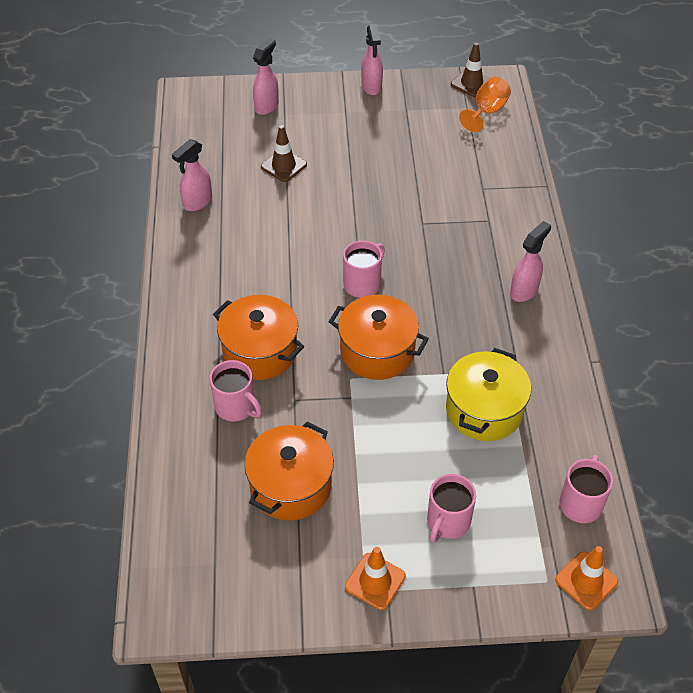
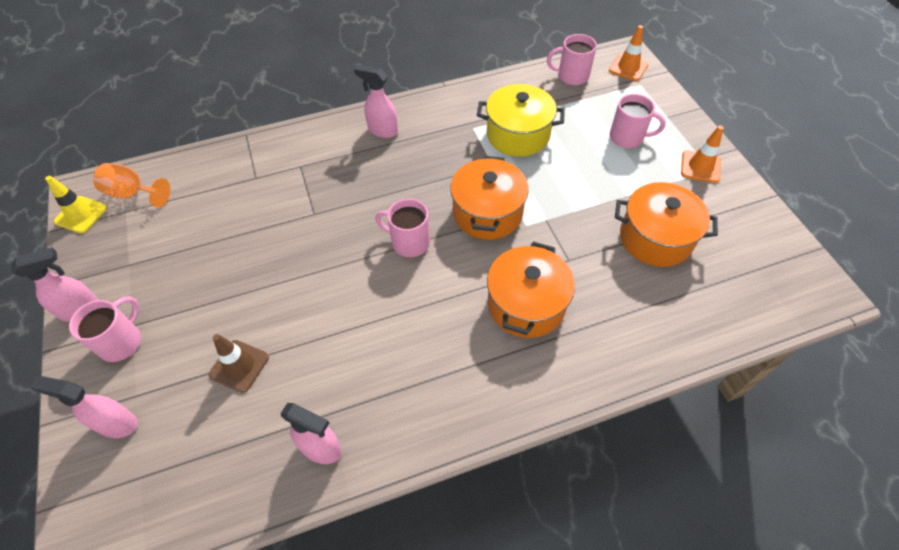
camera: 105 degrees left, 5 degrees up
(236, 407) = (599, 304): pink mug -> pink mug (122, 342)
(471, 83) = (81, 215): brown traffic cone -> yellow traffic cone

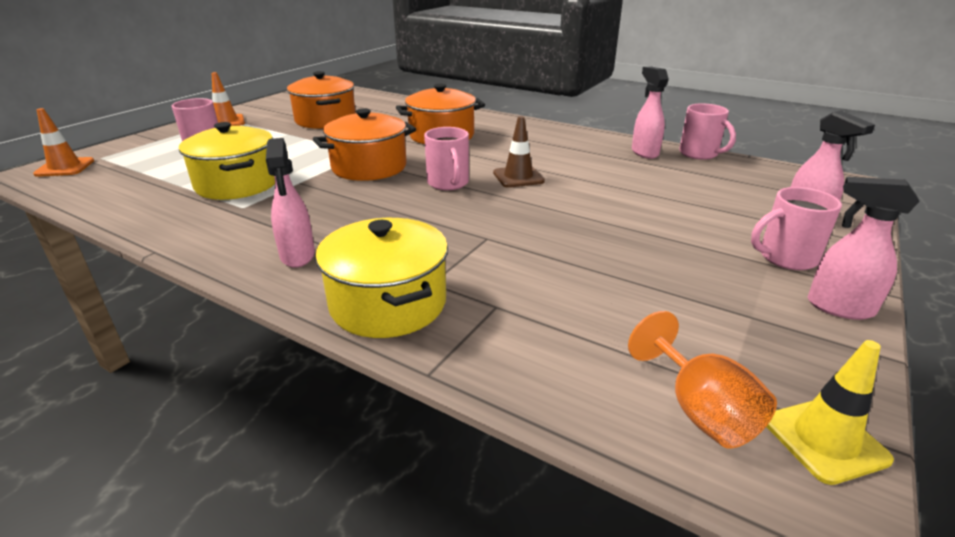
camera: 130 degrees left, 25 degrees down
(239, 366) = (670, 197): brown traffic cone -> brown traffic cone (518, 177)
(302, 144) = (388, 303): none -> yellow pot
(571, 76) = (95, 187): pink mug -> pink mug (699, 154)

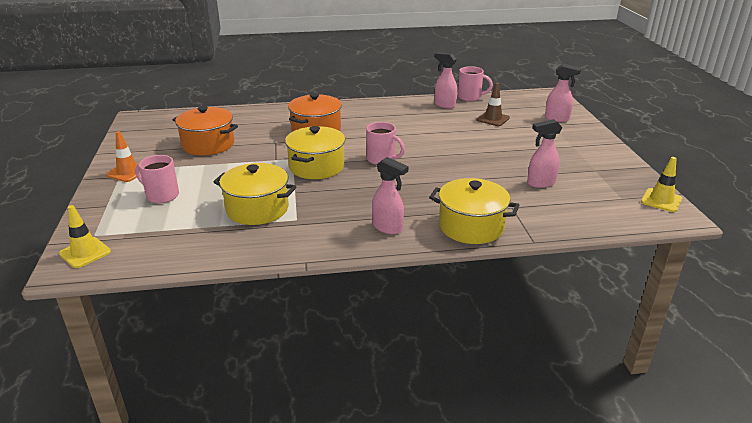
camera: 40 degrees left, 0 degrees up
(65, 167) = (85, 253): orange traffic cone -> yellow traffic cone
(369, 167) = (316, 167): orange pot -> yellow pot
(518, 177) = (410, 142): brown traffic cone -> brown traffic cone (493, 119)
(699, 410) = (623, 209): orange goblet -> none
(785, 258) = (574, 141): pink mug -> none
(838, 307) = (613, 155): pink spray bottle -> pink spray bottle (540, 183)

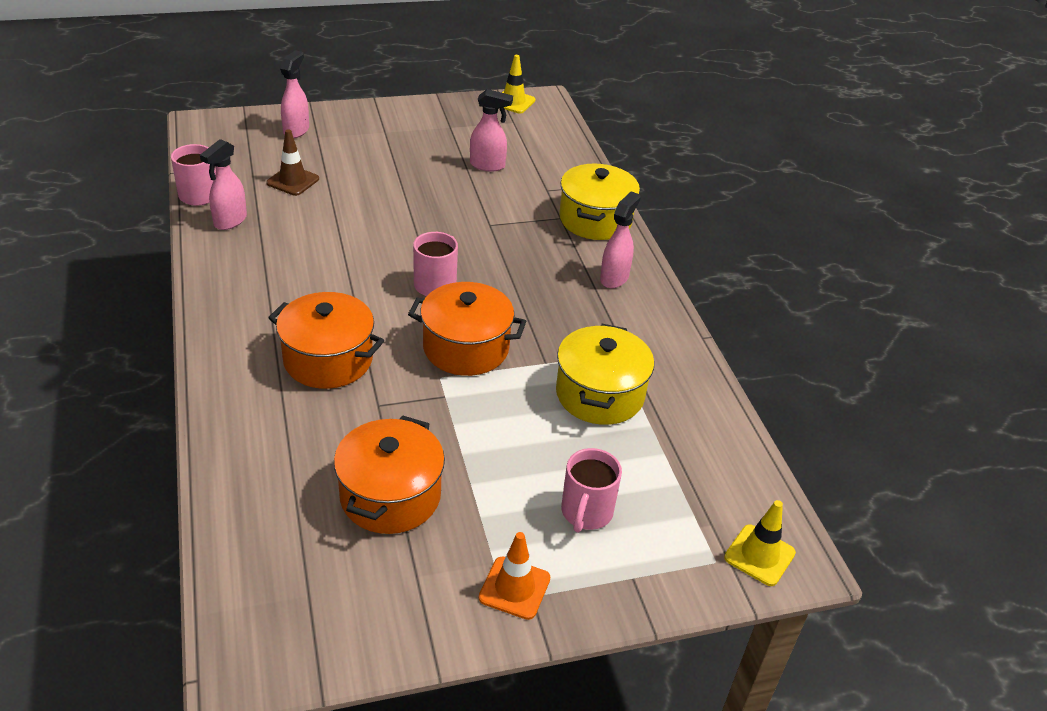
camera: 100 degrees left, 10 degrees up
(316, 167) = (466, 348): yellow pot -> orange pot
(540, 183) = (488, 165): pink spray bottle -> pink spray bottle turned 60 degrees counterclockwise

